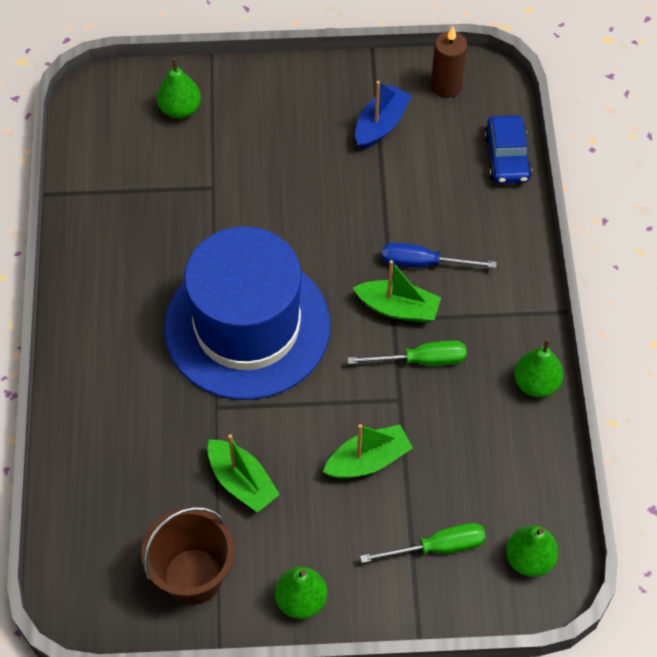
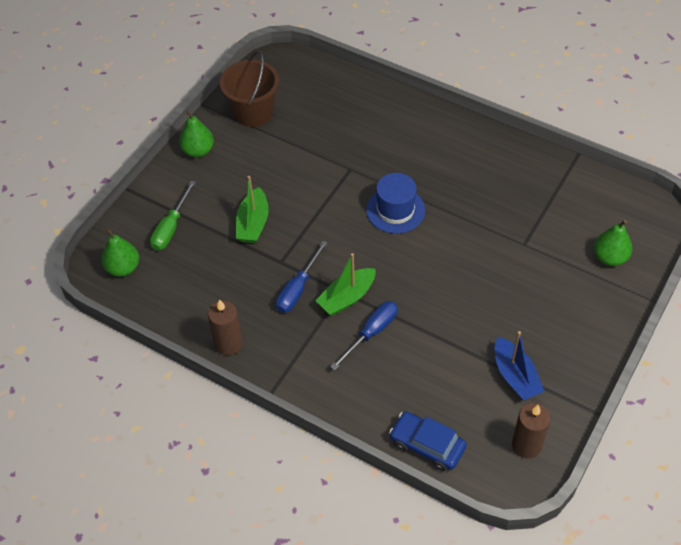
camera: 125 degrees right, 5 degrees down
(242, 482) = (291, 158): green boat -> none
(247, 326) = (395, 210): blue hat -> blue hat, size x0.47
(421, 360) = (297, 289): green screwdriver -> blue screwdriver
(536, 384) = (228, 344): green pear -> brown candle

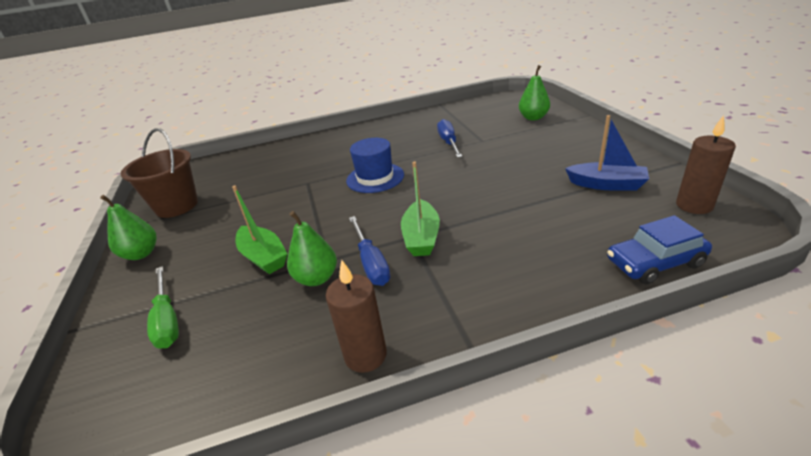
camera: 45 degrees left, 20 degrees down
(123, 268) = (131, 401): green pear -> green pear (316, 278)
(371, 333) = (478, 239): blue screwdriver -> blue screwdriver (448, 142)

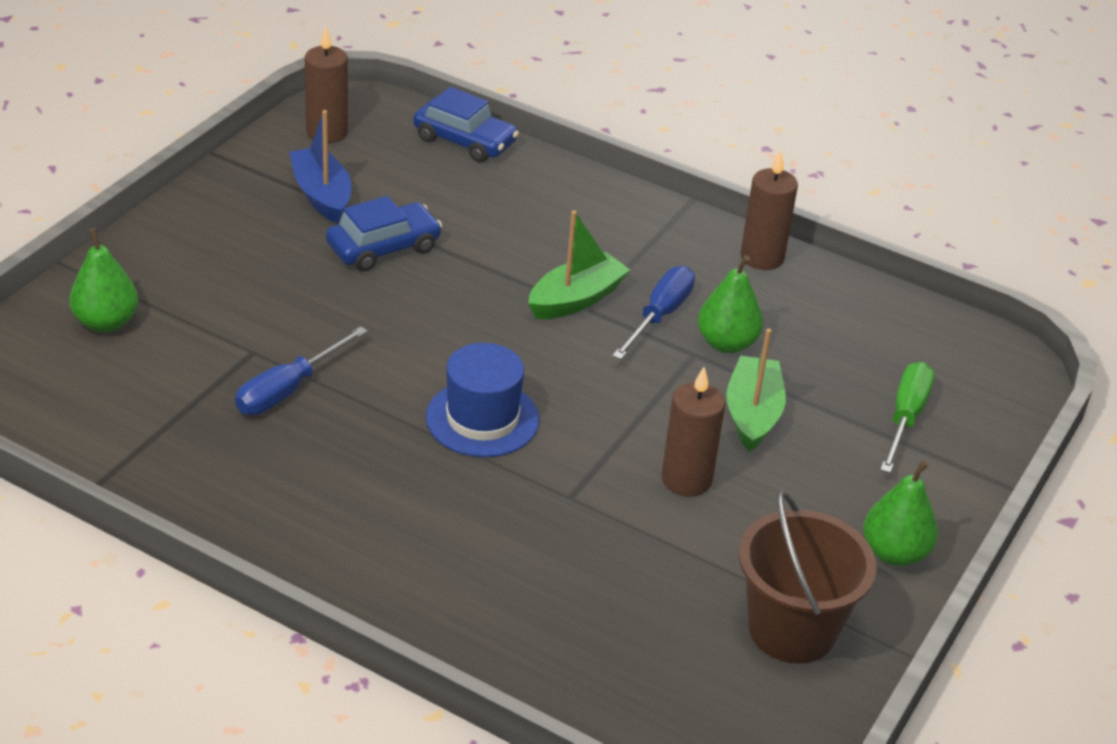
camera: 140 degrees left, 5 degrees up
(267, 215) = (686, 480): none -> brown candle
(534, 189) = (383, 247): none -> blue car

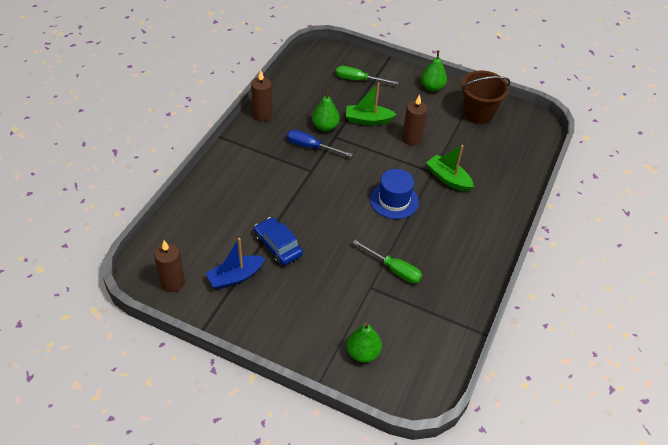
camera: 95 degrees left, 10 degrees up
(288, 389) = (394, 269): blue screwdriver -> green screwdriver
(465, 141) = (177, 222): blue car -> none
(576, 299) = (305, 174): green boat -> green boat (448, 179)

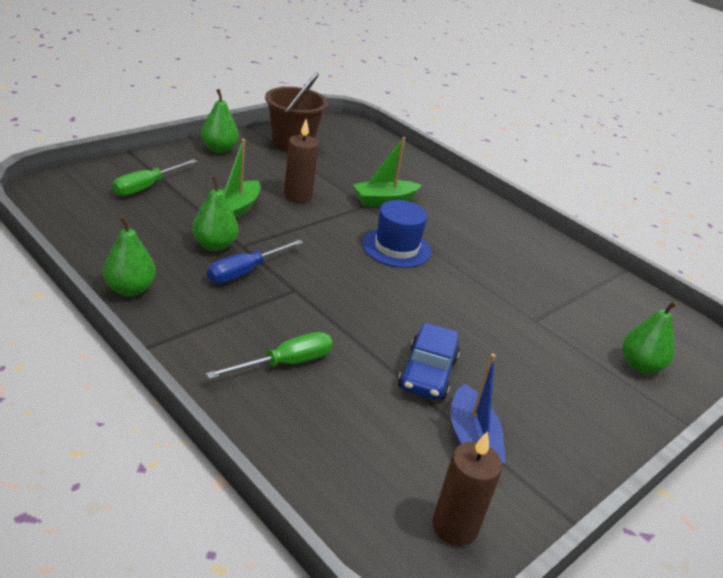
camera: 70 degrees left, 15 degrees down
(262, 115) = (130, 289): brown candle -> green pear
(278, 246) = (427, 373): blue car -> blue car turned 60 degrees counterclockwise
(394, 269) = (512, 292): green screwdriver -> green screwdriver (285, 363)

